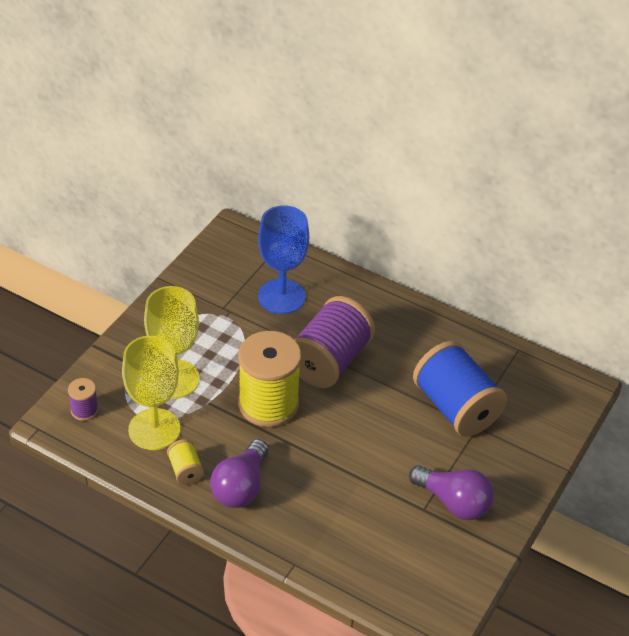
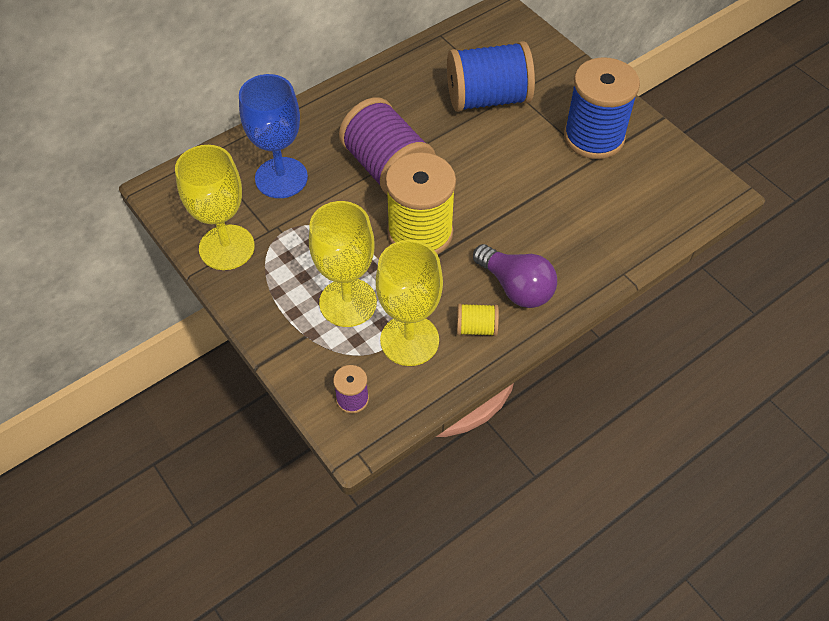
camera: 65 degrees left, 10 degrees up
(194, 289) = (226, 247): none -> yellow goblet
(453, 502) = (594, 137): purple light bulb -> blue spool

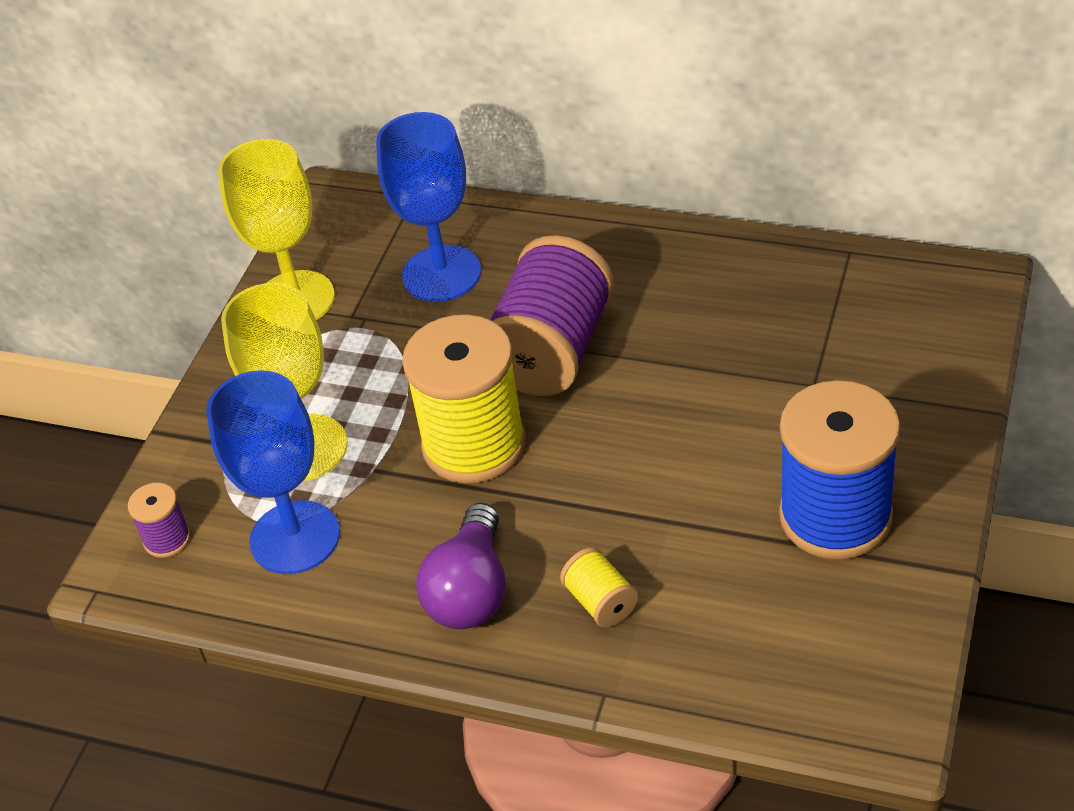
camera: 60 degrees right, 10 degrees down
(409, 340) = (295, 537): yellow goblet -> blue goblet
(476, 328) = (368, 590): yellow spool -> yellow spool (601, 602)
(488, 98) = (783, 366): blue spool -> none

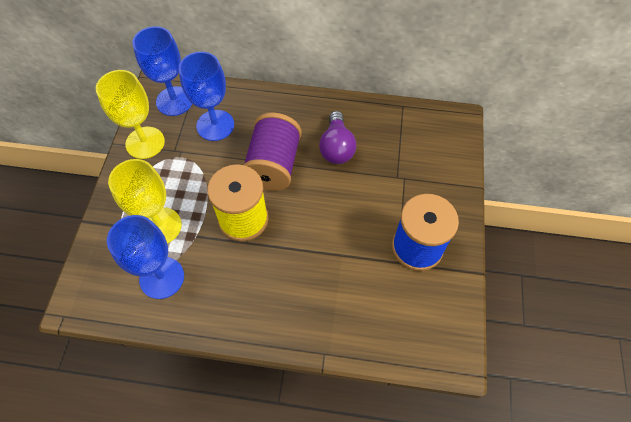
camera: 15 degrees left, 15 degrees up
(167, 539) = (96, 283): purple spool -> none
(364, 227) = (174, 101): none -> blue goblet
(470, 591) = (252, 301): purple light bulb -> purple light bulb (336, 147)
(601, 602) = (316, 303): yellow spool -> none

